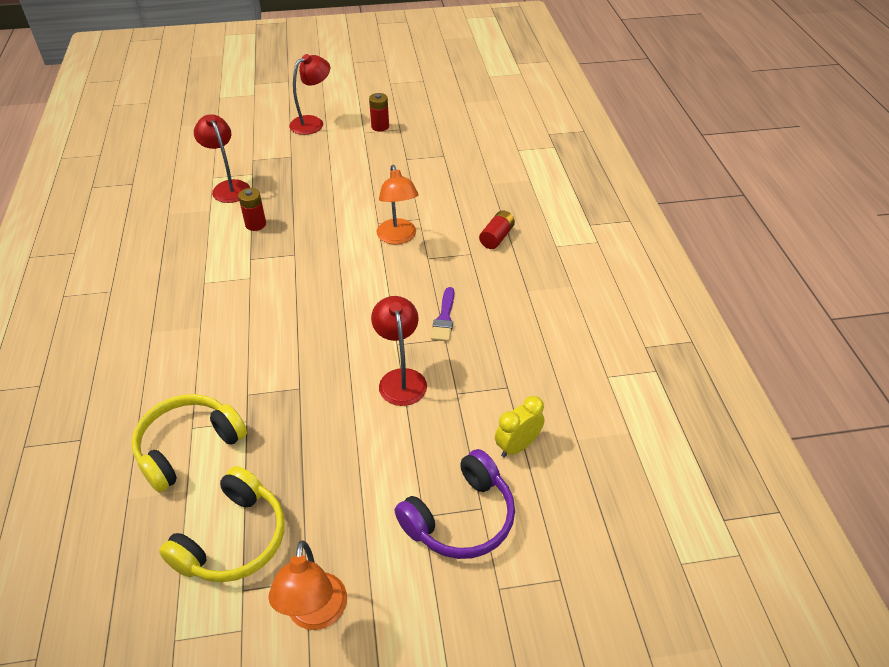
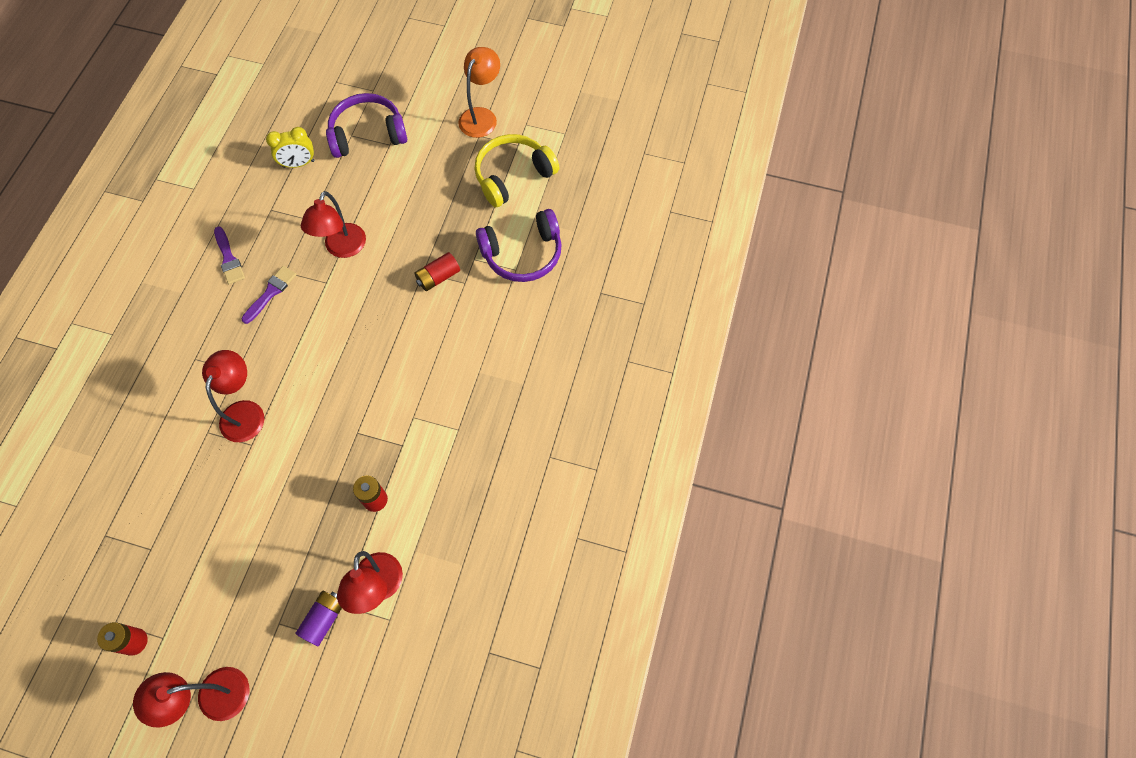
camera: 155 degrees left, 20 degrees up
(188, 447) = (523, 254): yellow headphones -> purple headphones
(260, 165) = (324, 619): none -> purple battery
(398, 237) = (245, 412): orange lamp -> red lamp
(496, 237) = (154, 370): red battery -> red battery (438, 277)
(509, 330) = (229, 258): none -> purple brush

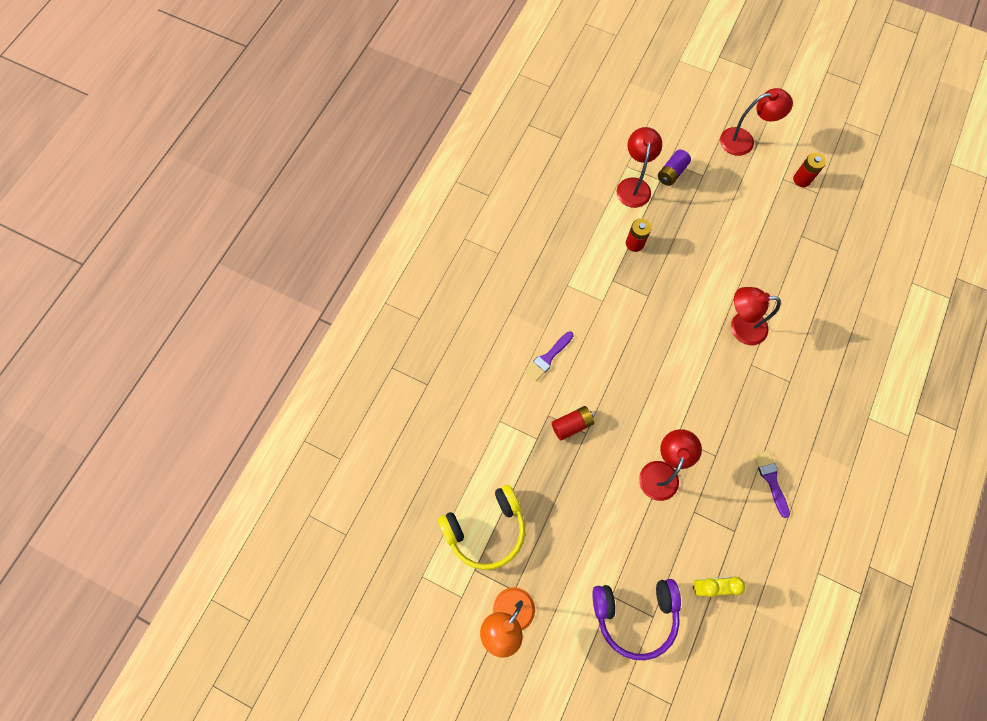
camera: 170 degrees left, 5 degrees up
(245, 412) = (740, 327): red lamp -> red lamp turned 75 degrees clockwise
(271, 292) = (727, 435): purple brush -> purple brush (548, 358)
(523, 254) = (490, 436): purple headphones -> none

